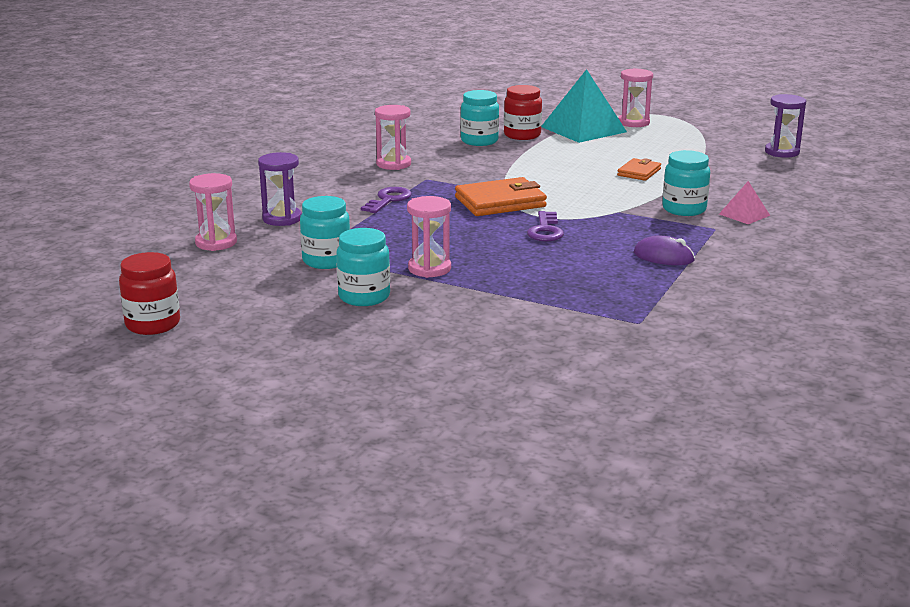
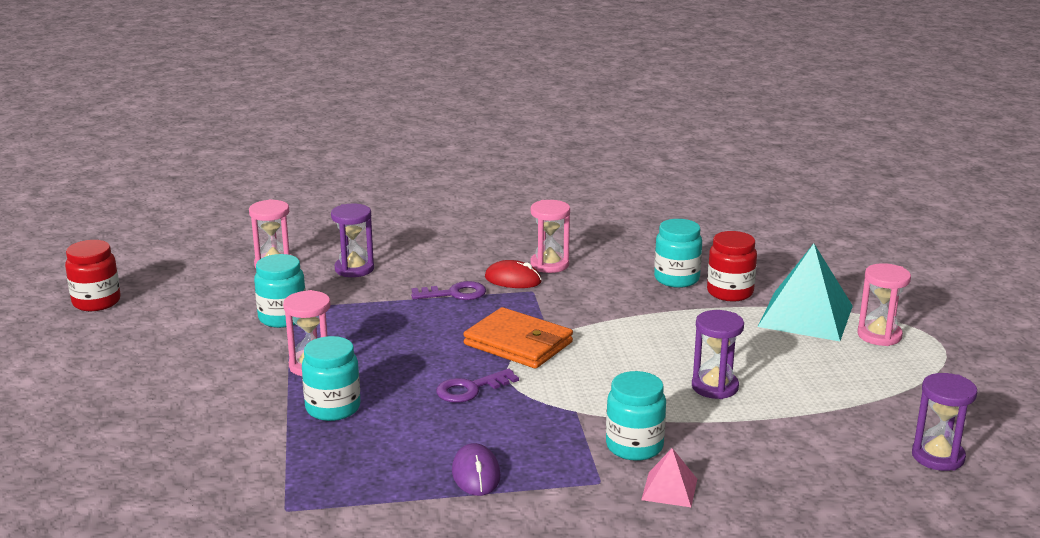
camera: 55 degrees right, 0 degrees up
(364, 297) = (221, 359): turquoise jar -> turquoise jar (333, 408)
(398, 179) = (513, 280): none -> red mouse
(639, 172) = (715, 387): orange wallet -> purple hourglass

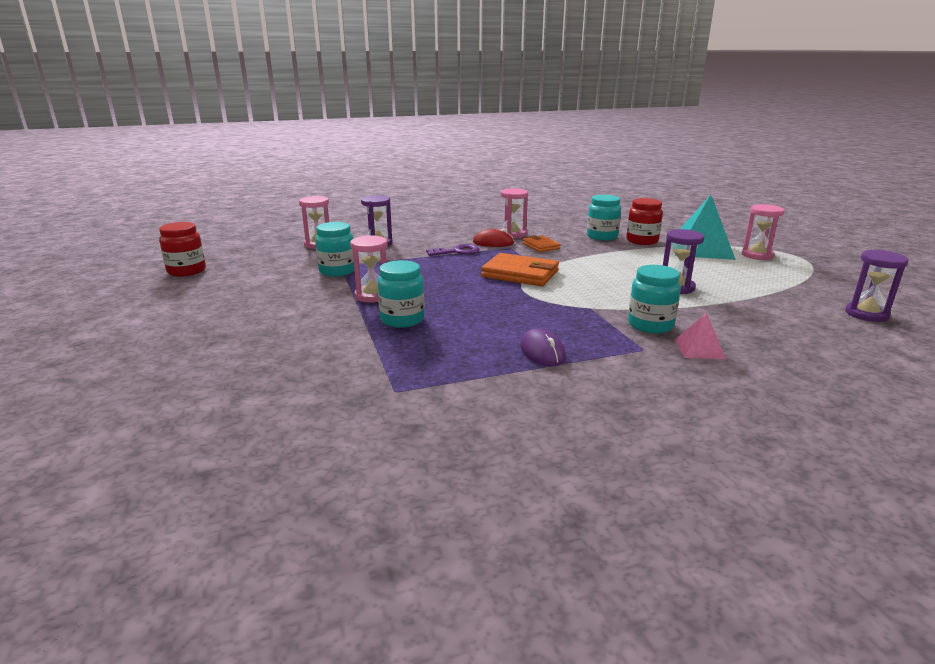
camera: 10 degrees left, 0 degrees up
(470, 389) = (503, 301): purple key -> none
(576, 291) = (541, 246): none -> orange wallet

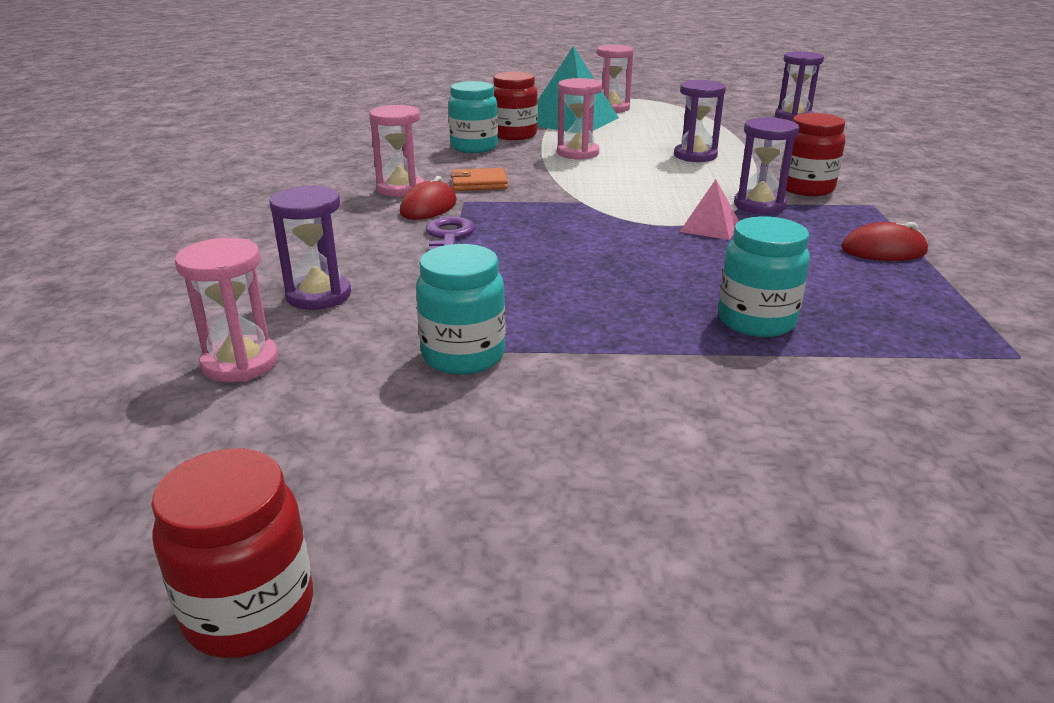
camera: 70 degrees left, 5 degrees up
(372, 296) = (633, 334): pink hourglass -> pink hourglass (577, 153)
(520, 274) = (595, 215): orange wallet -> none
(542, 352) = (883, 250): purple mouse -> red mouse
(590, 312) = (759, 205): none -> purple hourglass
(650, 325) = (806, 188): turquoise jar -> red jar
(699, 349) = (872, 184): pink pyramid -> pink pyramid (709, 227)

